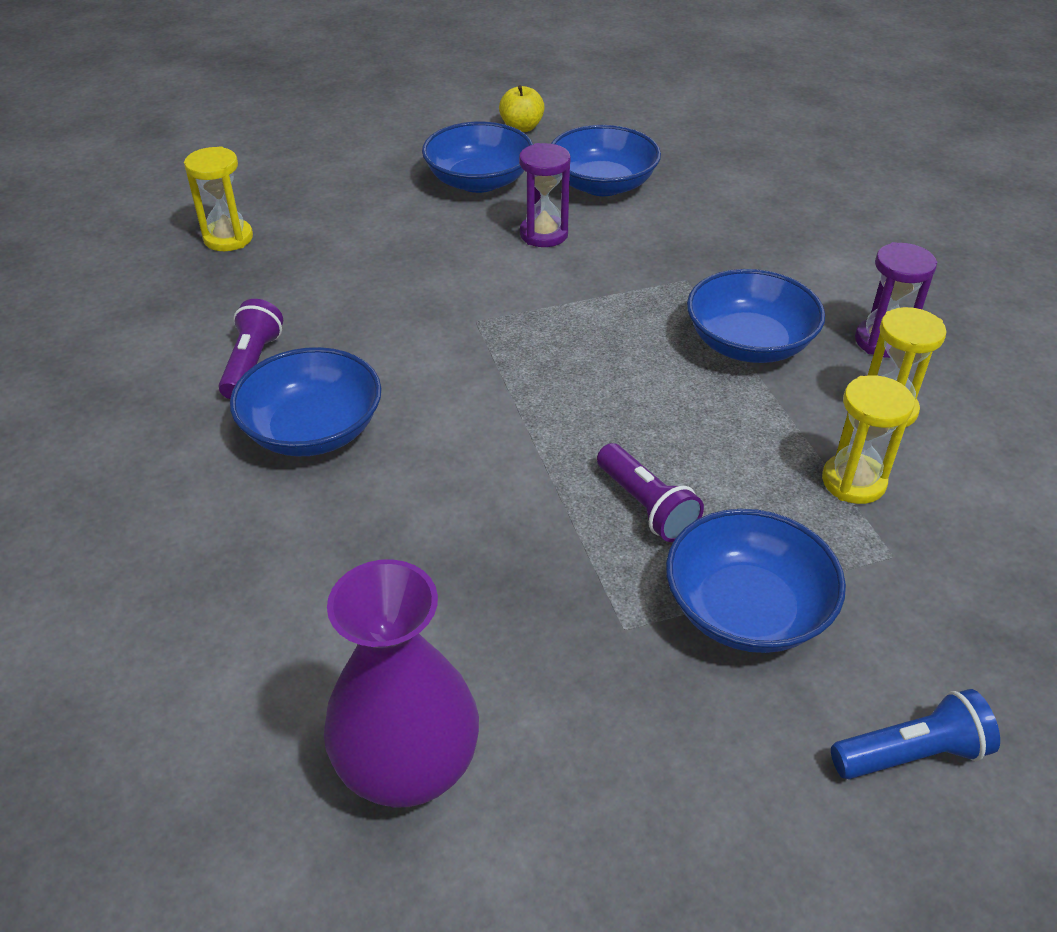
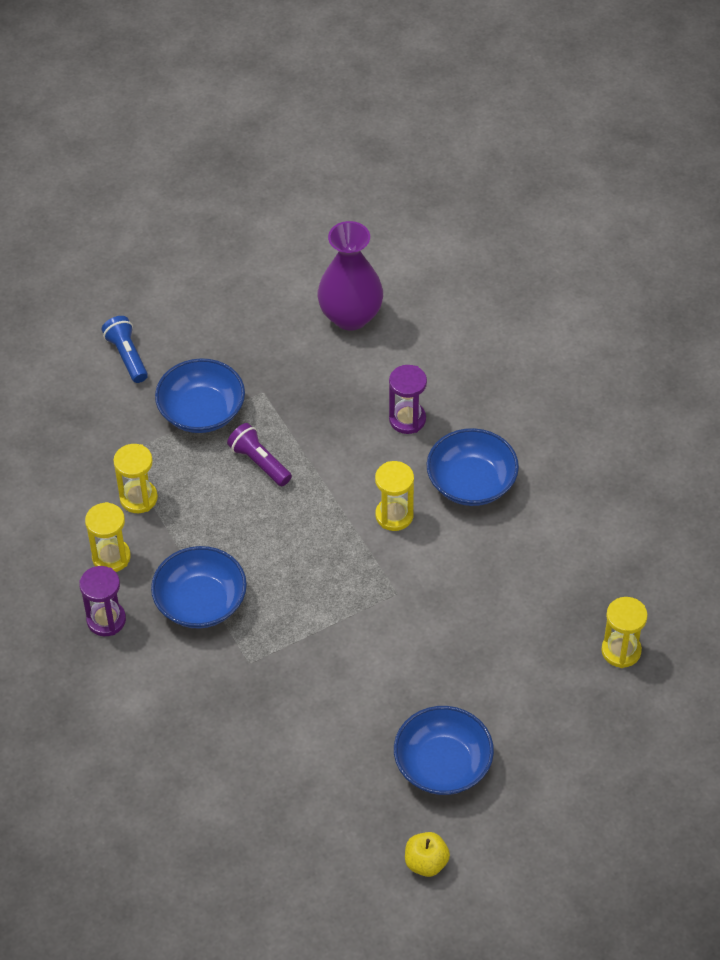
camera: 170 degrees right, 10 degrees up
(252, 364) = (535, 527): purple flashlight -> none
(448, 404) = (394, 515): none -> yellow hourglass
(544, 234) = (369, 699): purple hourglass -> purple hourglass (407, 419)
(602, 184) = (332, 778): blue bowl -> none
(911, 754) = (127, 356): blue flashlight -> blue flashlight turned 90 degrees clockwise

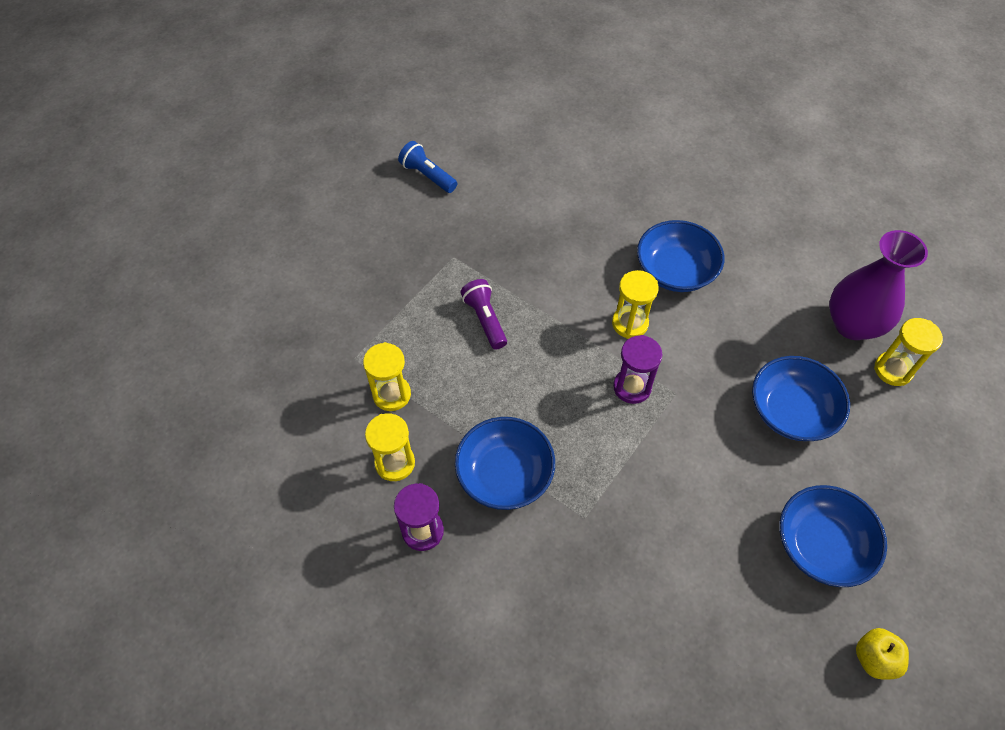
camera: 25 degrees left, 5 degrees up
(127, 356) = (314, 268): blue flashlight -> blue flashlight (428, 176)
(201, 411) = (408, 293): blue bowl -> blue bowl (791, 411)
(259, 462) = (485, 320): purple flashlight -> purple flashlight turned 45 degrees clockwise
(350, 316) = (492, 169): purple vase -> purple vase (852, 324)
(407, 419) = (589, 237): purple hourglass -> purple hourglass (632, 387)

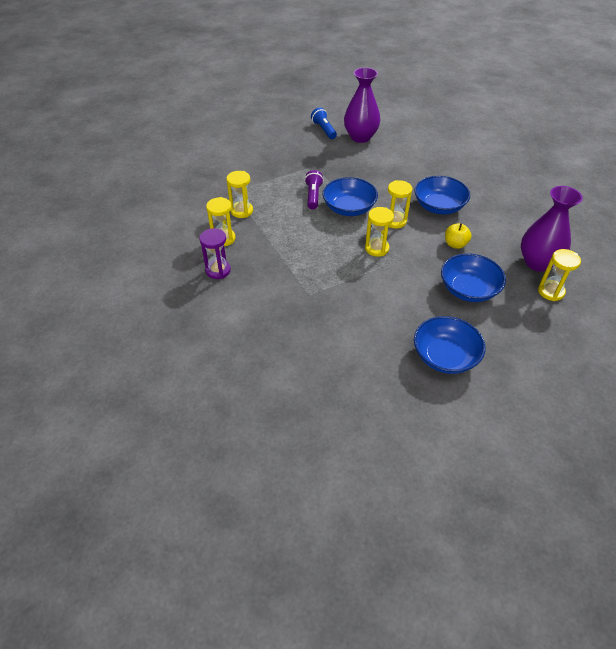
camera: 25 degrees right, 10 degrees down
(492, 172) = (360, 137): none -> purple vase
(504, 474) = (278, 262): blue bowl -> blue bowl (349, 208)
(632, 387) = (377, 248): purple hourglass -> yellow hourglass
(874, 658) = (442, 421): yellow apple -> yellow apple (455, 244)

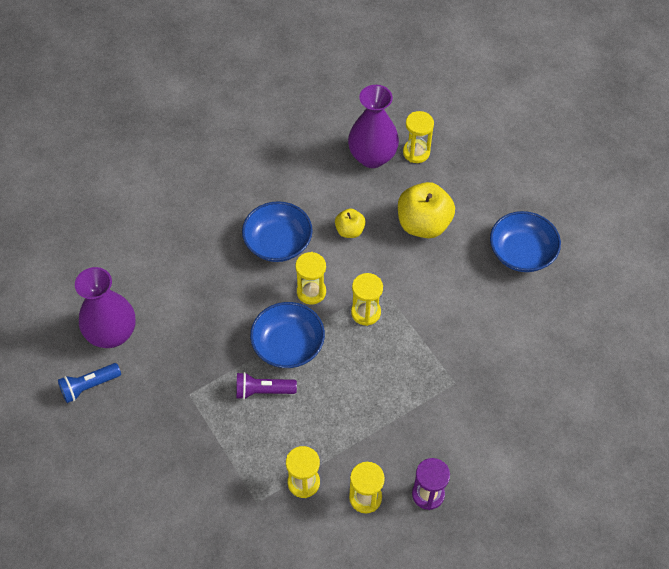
camera: 95 degrees left, 10 degrees up
(468, 289) = (423, 224): blue bowl -> yellow apple

